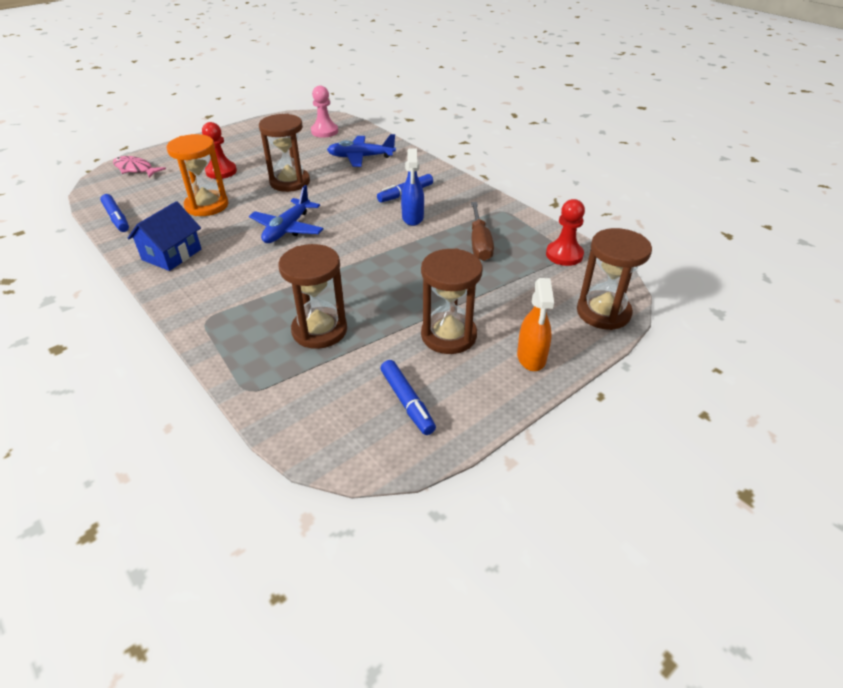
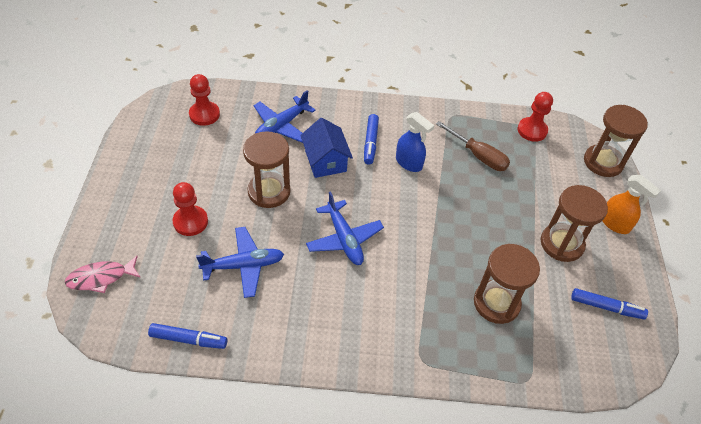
camera: 50 degrees left, 10 degrees up
(172, 254) = (301, 332): blue house -> blue house (325, 161)
(207, 205) = (243, 266): orange hourglass -> blue plane
(324, 131) = (204, 114): pink pawn -> red pawn

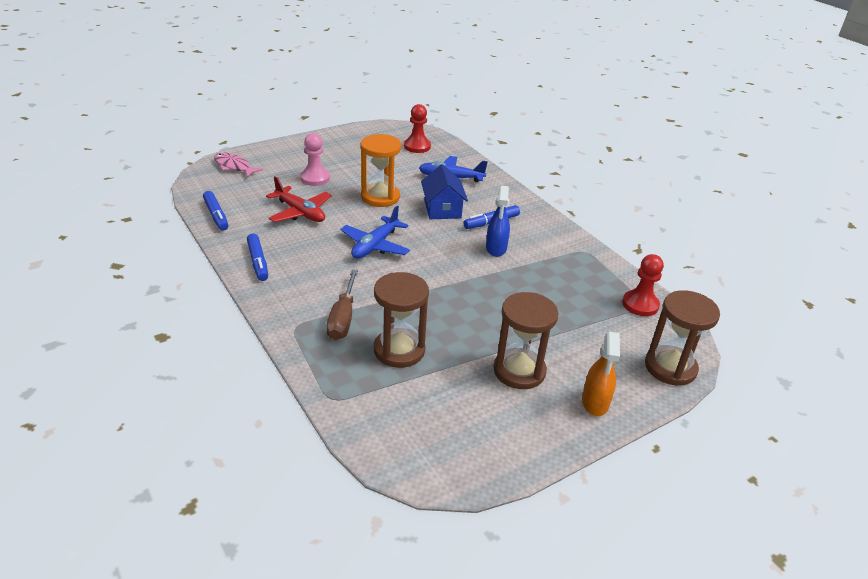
camera: 55 degrees right, 15 degrees down
(190, 222) = (315, 178): red pawn -> pink pawn
(243, 266) = (300, 212): blue plane -> red plane
(269, 191) = (380, 197): brown hourglass -> orange hourglass
(325, 161) = (442, 209): blue house -> blue house turned 45 degrees counterclockwise
(478, 156) = (558, 282): brown screwdriver -> brown screwdriver (343, 318)
(606, 307) = (474, 429): blue marker -> blue marker (258, 262)

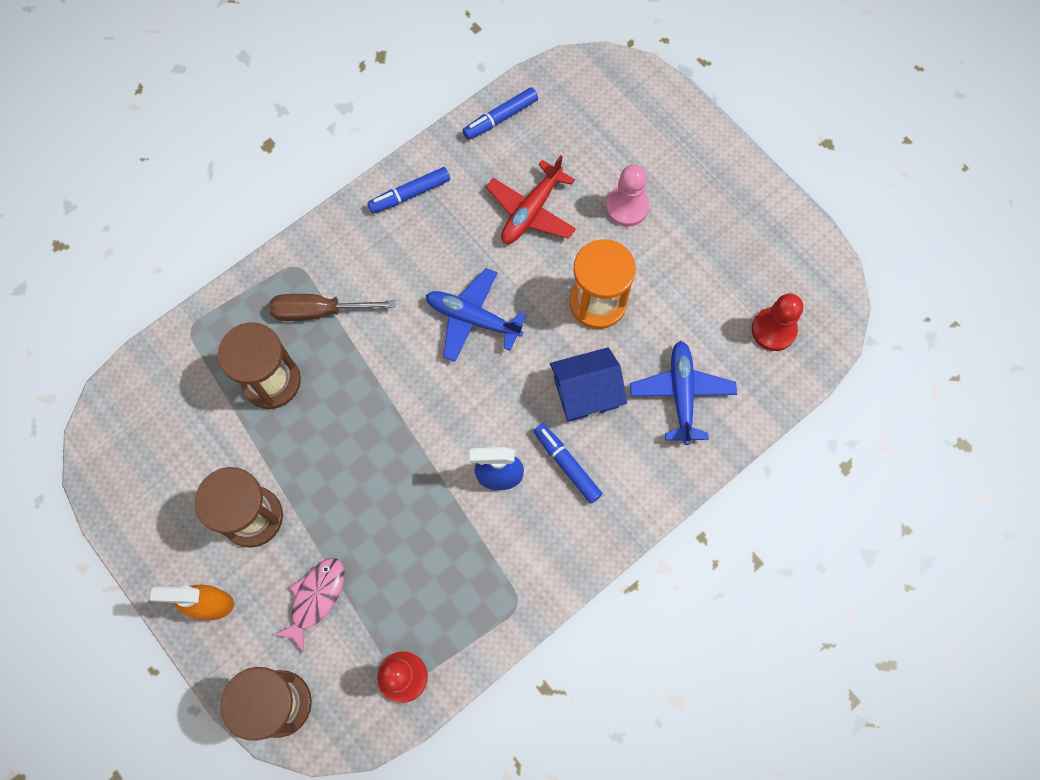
camera: 85 degrees right, 35 degrees up
(234, 166) = (630, 98): pink fish -> pink fish (316, 598)

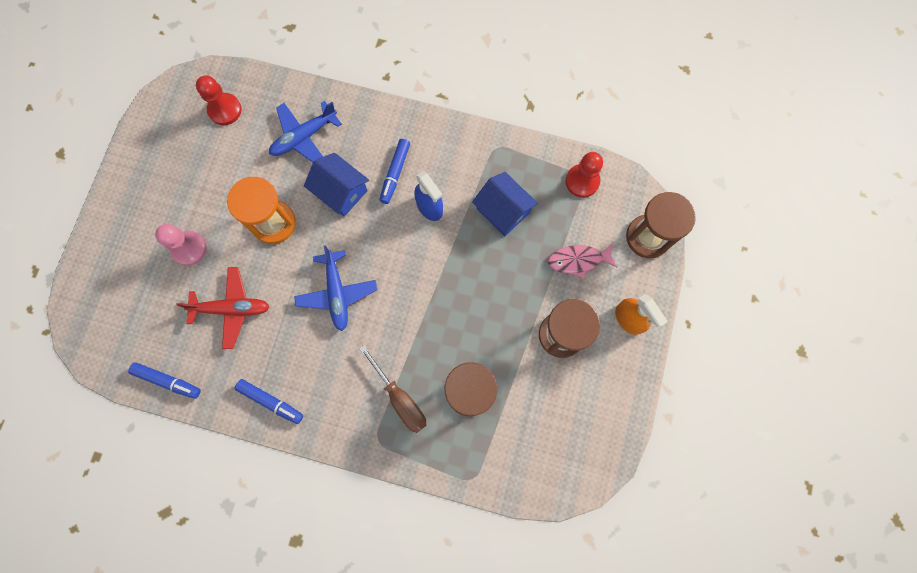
camera: 125 degrees left, 5 degrees up
(435, 555) = (503, 210): none -> blue house

